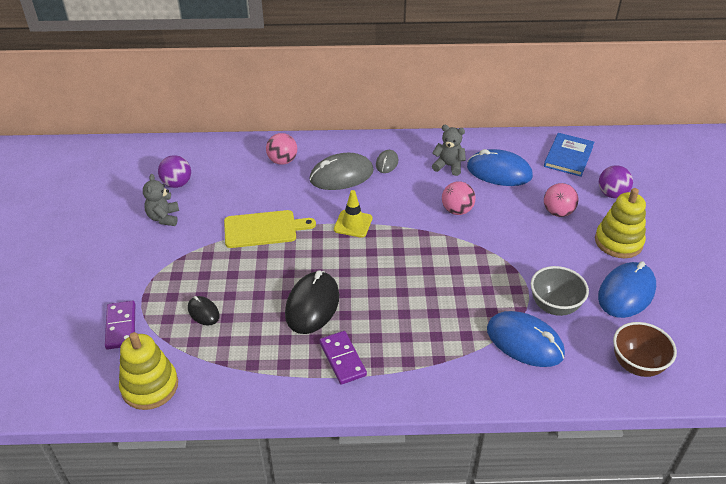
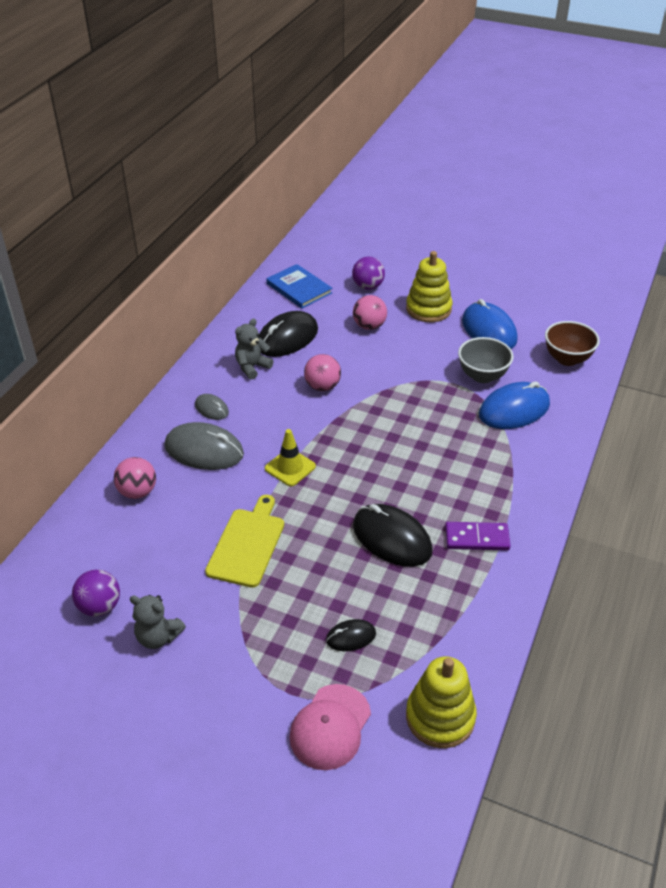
camera: 65 degrees left, 0 degrees up
(121, 326) = (330, 727): purple domino -> pink cap
(341, 175) = (204, 450): grey mouse -> grey mouse turned 75 degrees counterclockwise
(499, 172) = (287, 338): blue mouse -> black mouse

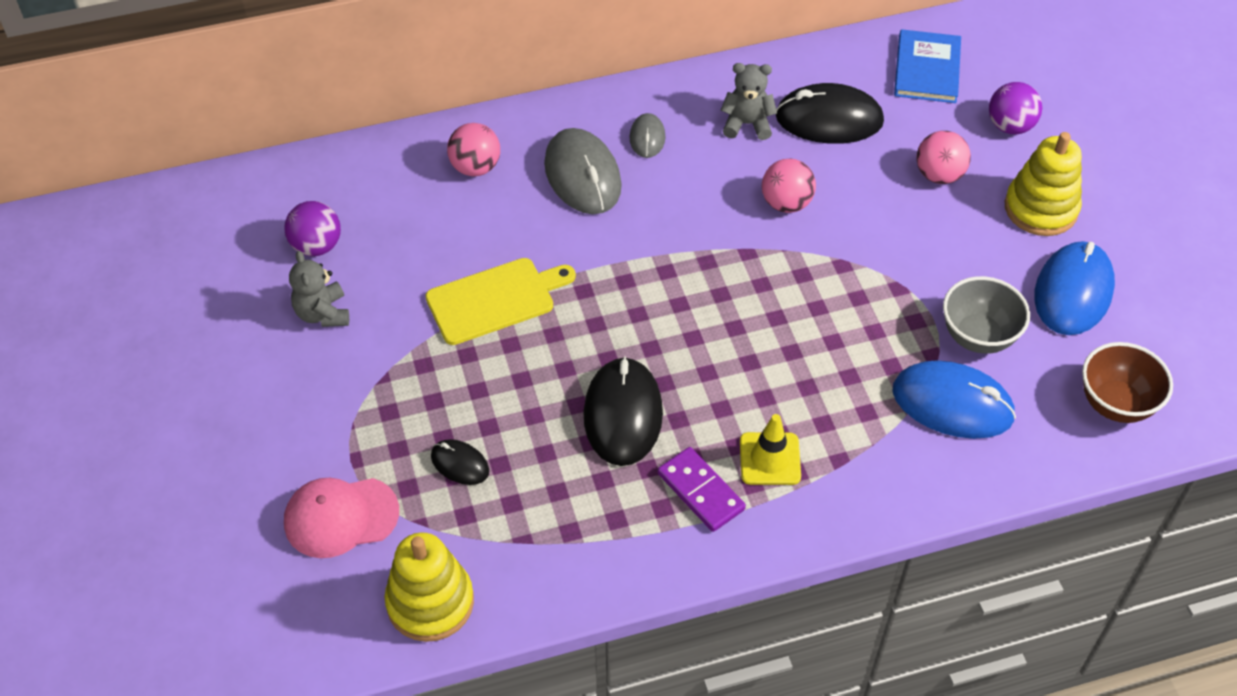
camera: 50 degrees right, 10 degrees up
(290, 467) = (633, 261): yellow traffic cone -> yellow traffic cone (770, 459)

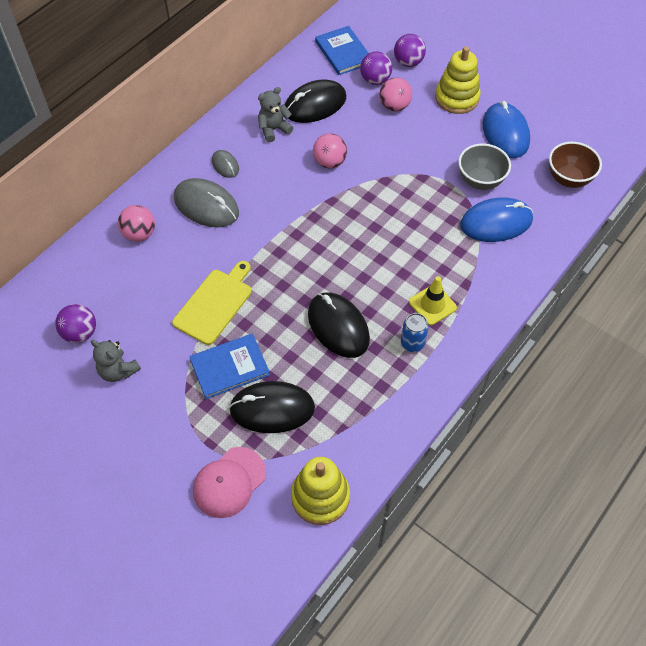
camera: 35 degrees left, 5 degrees up
(451, 385) = (229, 367): none -> blue book
(460, 464) = (272, 409): black mouse -> black mouse, size x1.93
(701, 491) = (412, 343): purple domino -> blue can
(941, 127) = (375, 80): none -> purple ball

